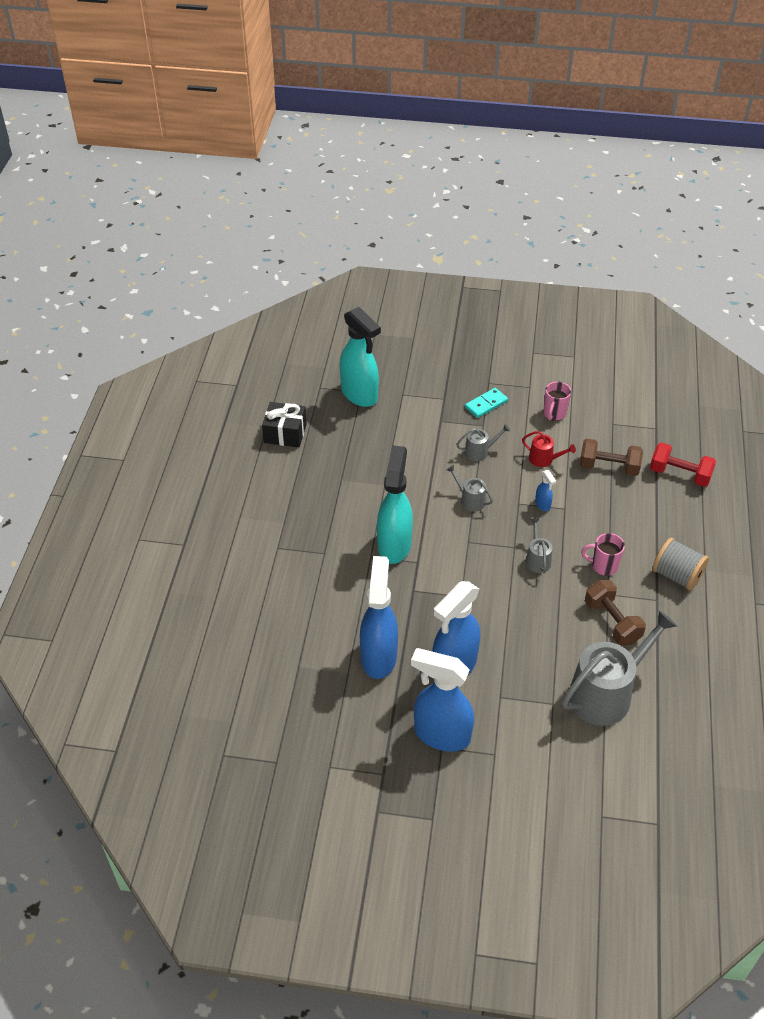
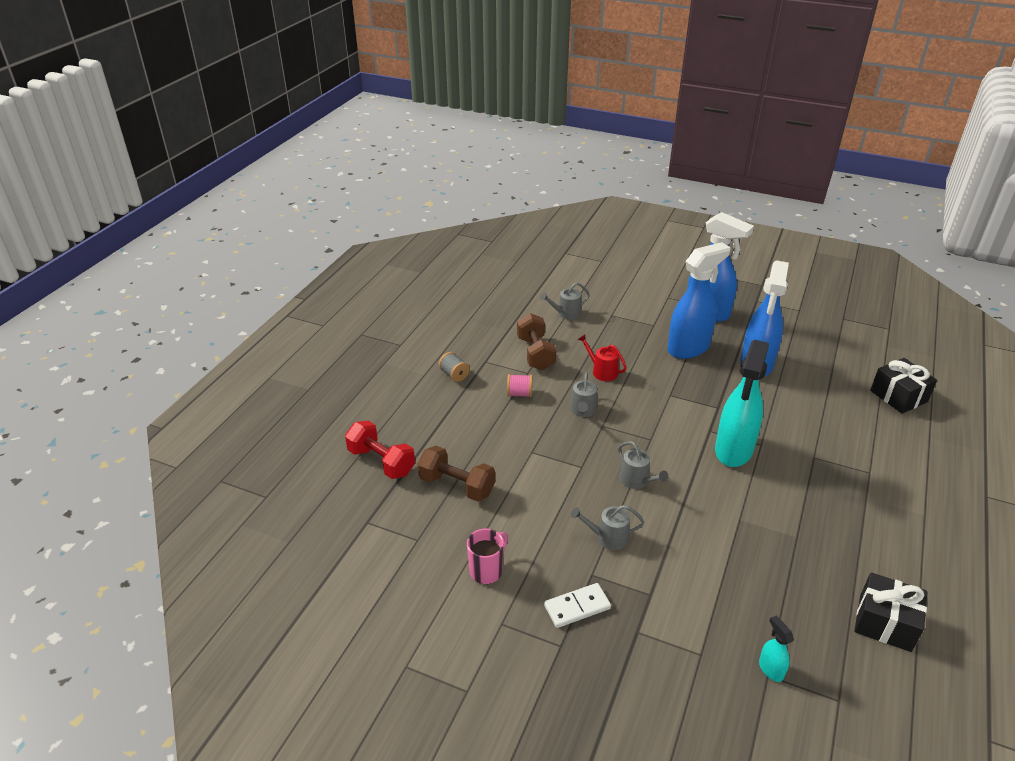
camera: 165 degrees left, 10 degrees down
(234, 643) = (898, 396): none -> black gift
(359, 395) = (770, 669): turquoise spray bottle -> turquoise spray bottle, size x0.41
(486, 404) = (577, 607): turquoise domino -> white domino
(542, 504) = (554, 460): blue spray bottle -> none
(544, 459) = (529, 511): red watering can -> red watering can (602, 371)
(603, 566) = (519, 394): pink mug -> pink spool
(606, 693) = (566, 313): grey watering can -> grey watering can, size x0.46
(676, 575) = (454, 375): grey spool -> grey spool, size x0.58

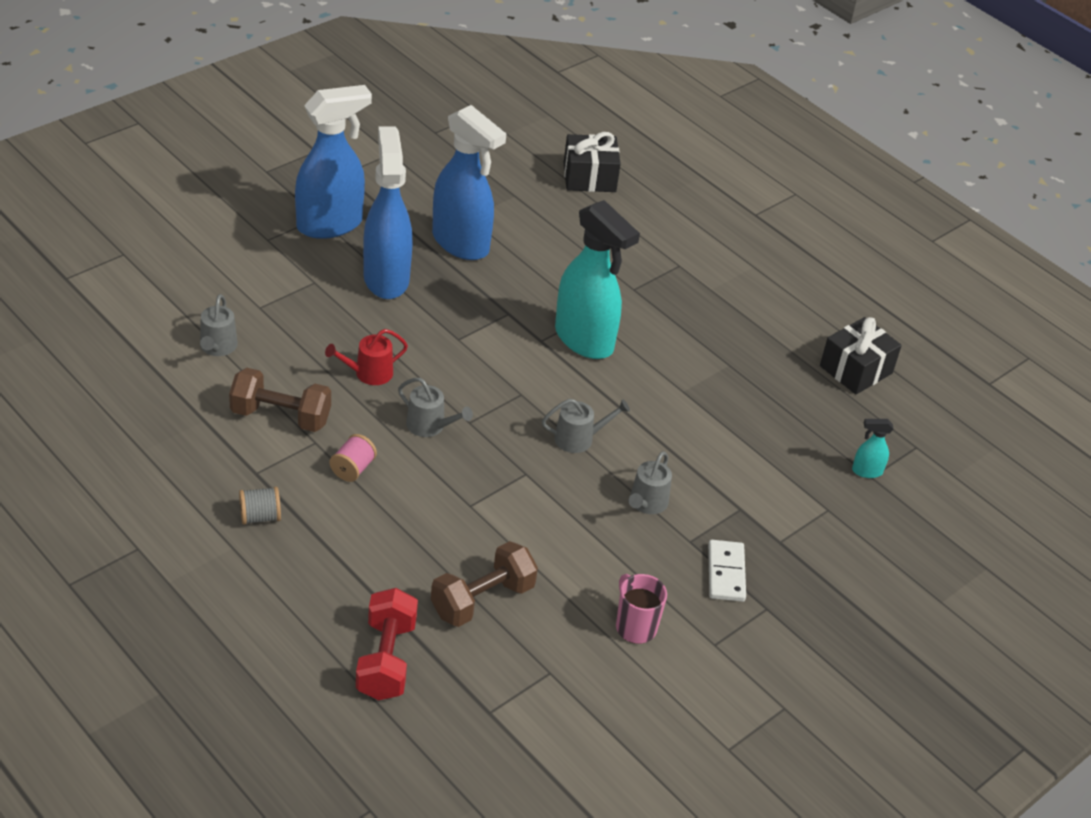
camera: 70 degrees left, 5 degrees up
(381, 462) = (386, 660): red dumbbell -> red dumbbell turned 60 degrees counterclockwise

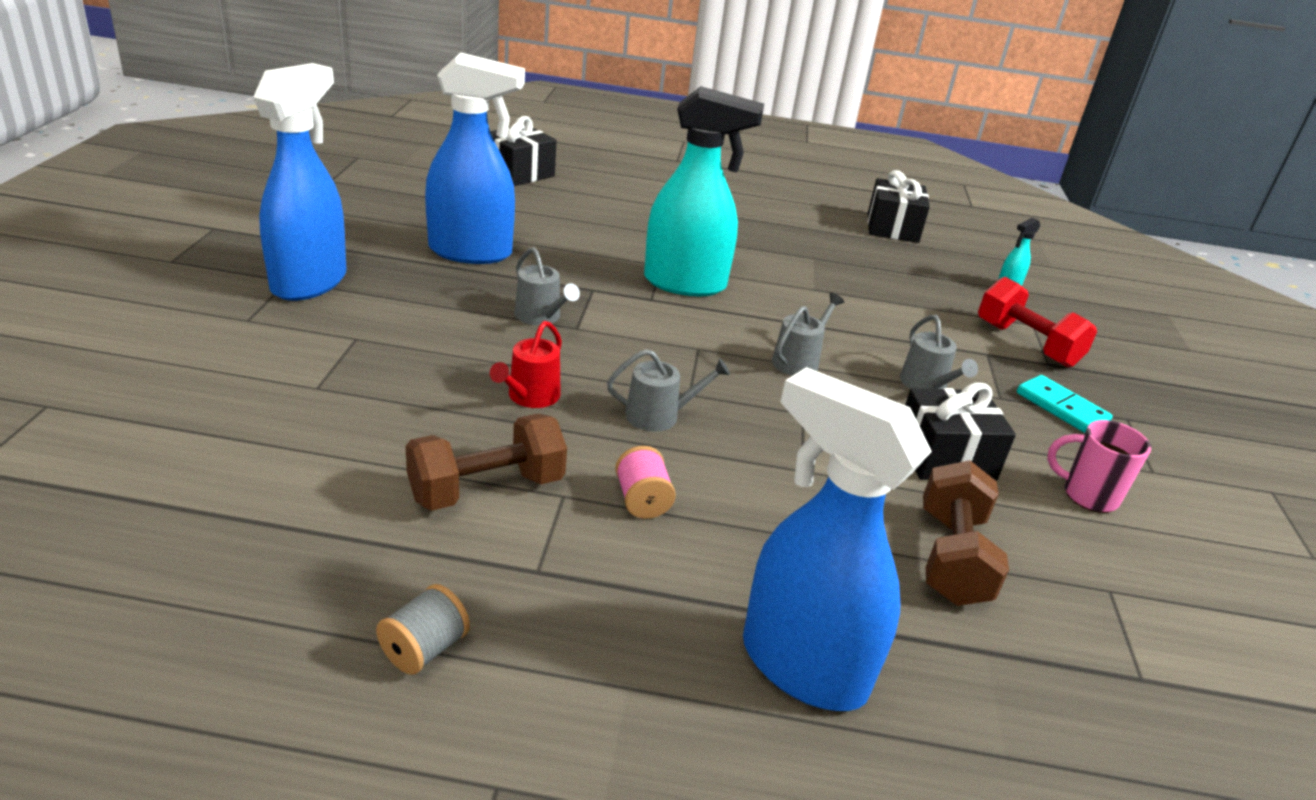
camera: 40 degrees left, 10 degrees down
(217, 347) = (310, 452): grey watering can -> grey watering can (541, 317)
(260, 517) = (611, 622): grey spool -> grey spool (424, 649)
(386, 278) = (433, 305): blue spray bottle -> blue spray bottle (801, 665)
(386, 660) = (978, 699): red dumbbell -> red dumbbell (1027, 344)
(577, 551) = (945, 457): none -> black gift
(726, 573) = (1062, 408): white domino -> turquoise domino

